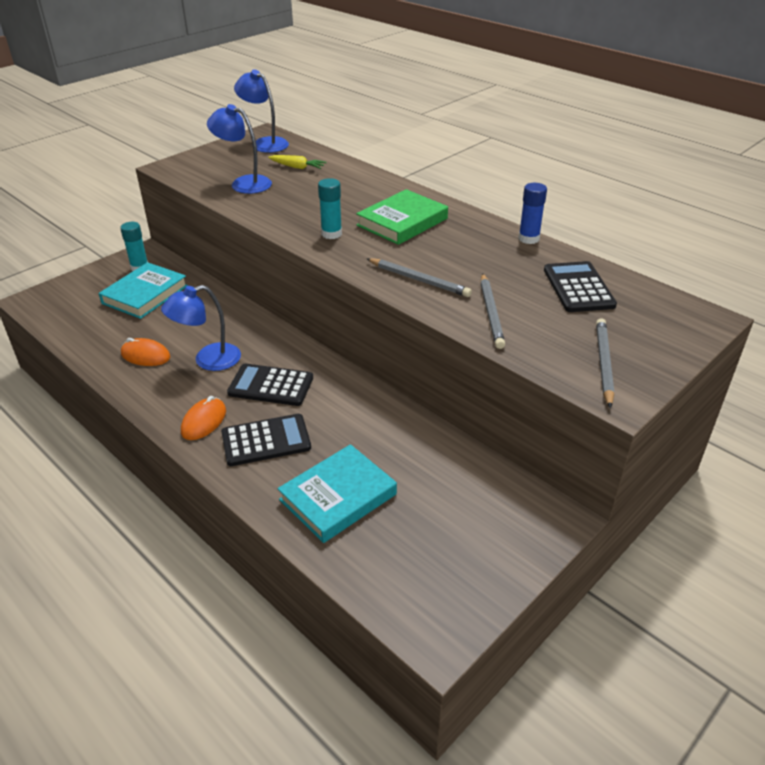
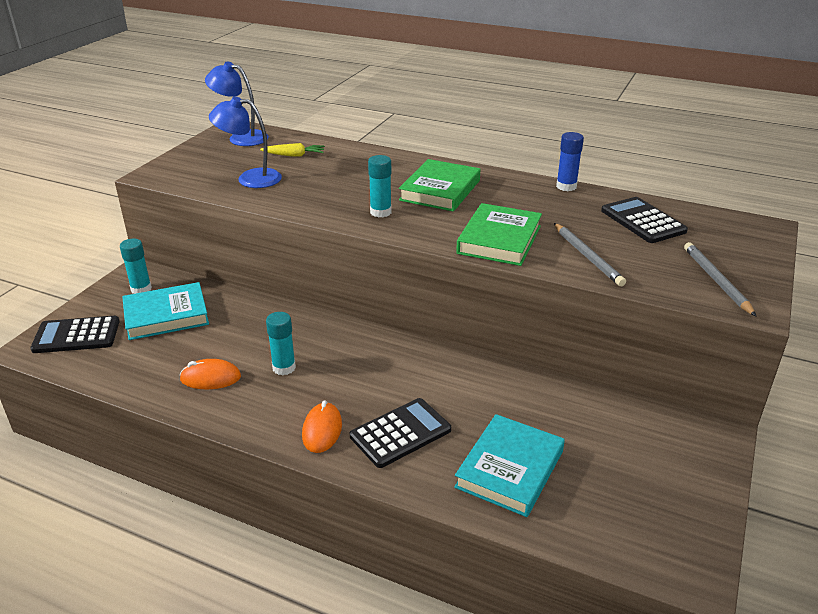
camera: 20 degrees left, 5 degrees down
(145, 294) = (166, 315): turquoise book -> turquoise book turned 60 degrees clockwise
(208, 360) = (284, 368): blue lamp -> turquoise glue stick
(271, 386) = (368, 378): black calculator -> black calculator (76, 335)
(419, 280) = (499, 239): grey pencil -> green book

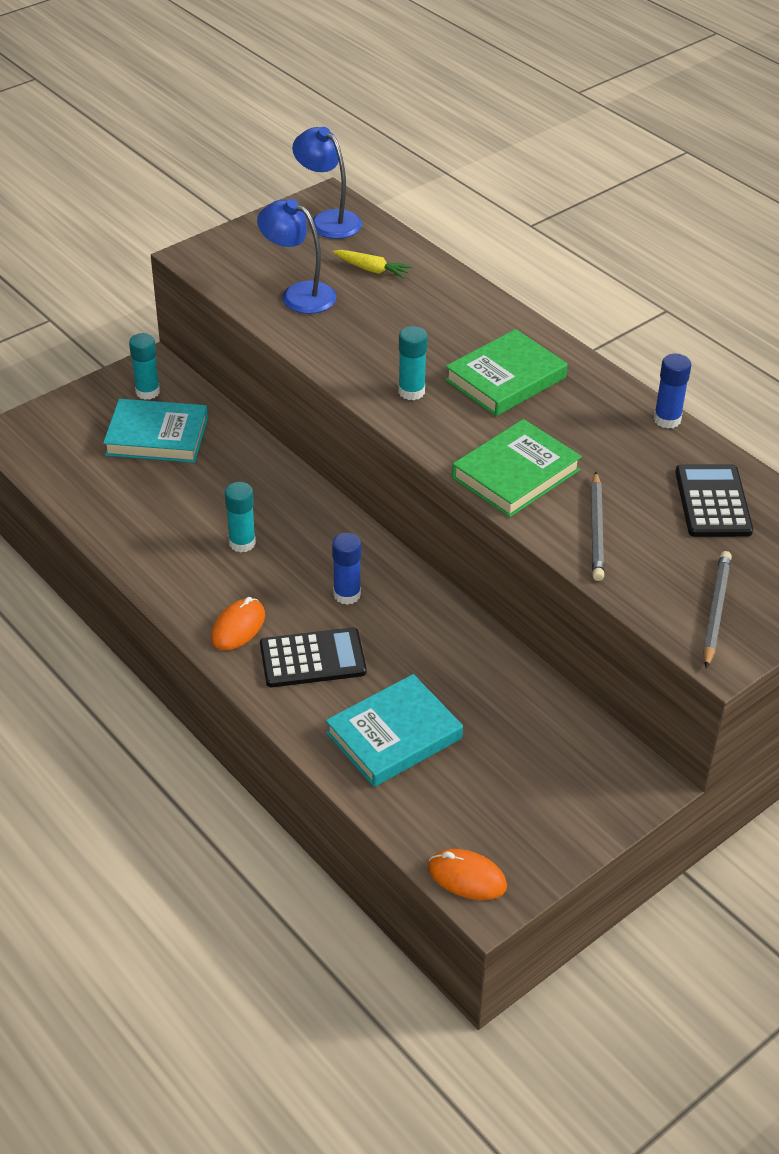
camera: 25 degrees right, 10 degrees up
(76, 335) = (57, 432): black calculator -> none
(210, 378) = (163, 530): orange mouse -> orange mouse (467, 877)
(393, 378) = (347, 594): none -> blue glue stick

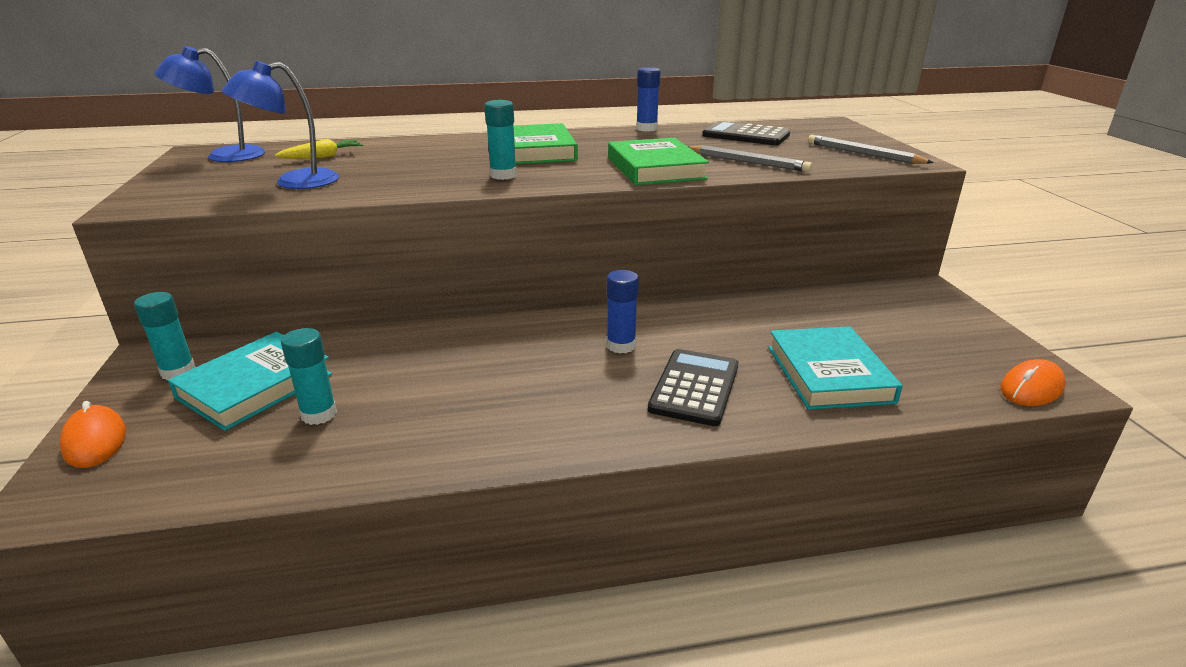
camera: 60 degrees left, 15 degrees down
(238, 627) = (611, 419): orange mouse -> orange mouse (95, 441)
(242, 543) = (488, 380): turquoise glue stick -> turquoise glue stick (319, 414)

